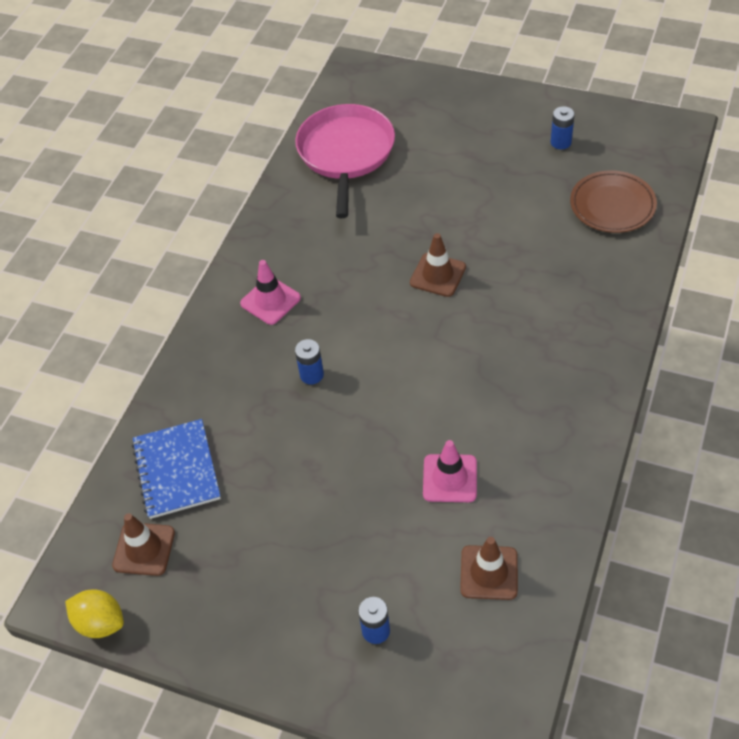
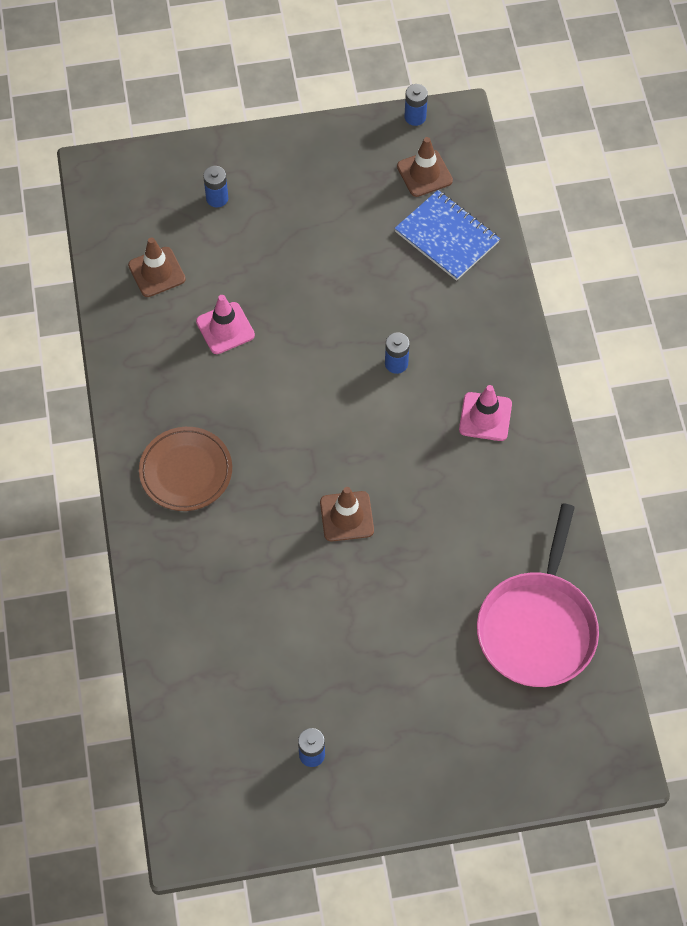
camera: 145 degrees right, 10 degrees up
(100, 623) = (415, 117): yellow lemon -> blue battery
(346, 153) = (538, 627): pink pan -> pink pan turned 45 degrees clockwise
(612, 205) = (215, 685): brown plate -> brown plate (186, 471)

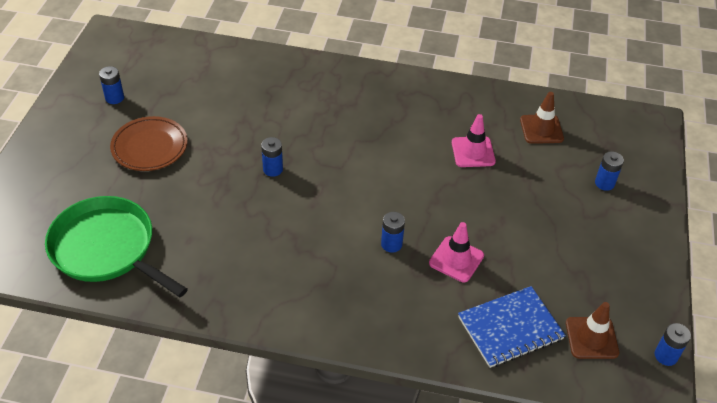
camera: 110 degrees right, 15 degrees down
(186, 471) = (360, 98): brown plate -> brown plate (150, 147)
(346, 516) = (273, 169): brown traffic cone -> blue battery
(485, 417) = (309, 286): pink traffic cone -> pink traffic cone (456, 259)
(538, 627) = (106, 248): pink pan -> green pan

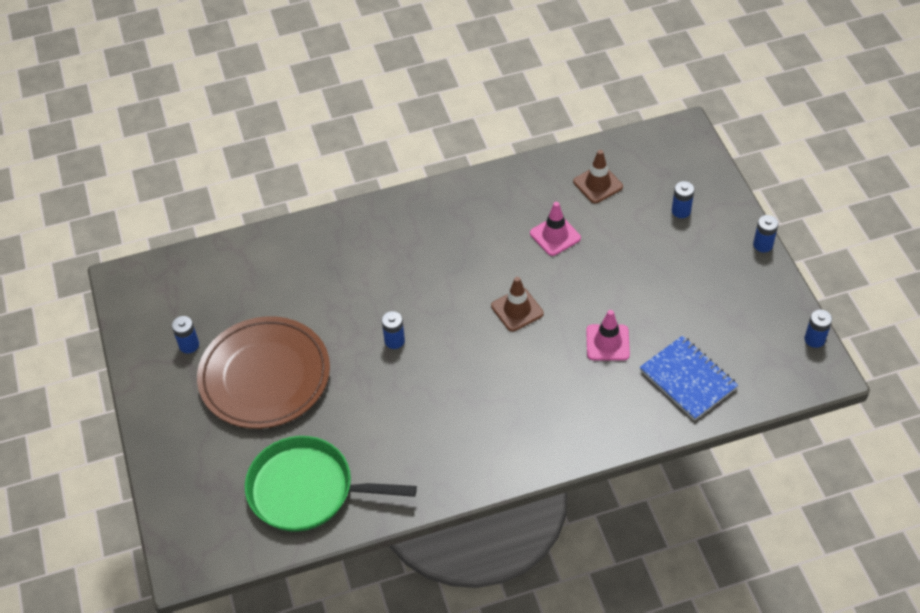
camera: 25 degrees left, 5 degrees up
(150, 147) = (265, 376): brown plate -> brown plate, size x1.65
(391, 244) = (546, 357): blue battery -> blue battery (763, 245)
(510, 328) = (688, 379): blue notebook -> blue notebook turned 75 degrees counterclockwise
(591, 338) = (753, 354): brown traffic cone -> brown traffic cone (517, 310)

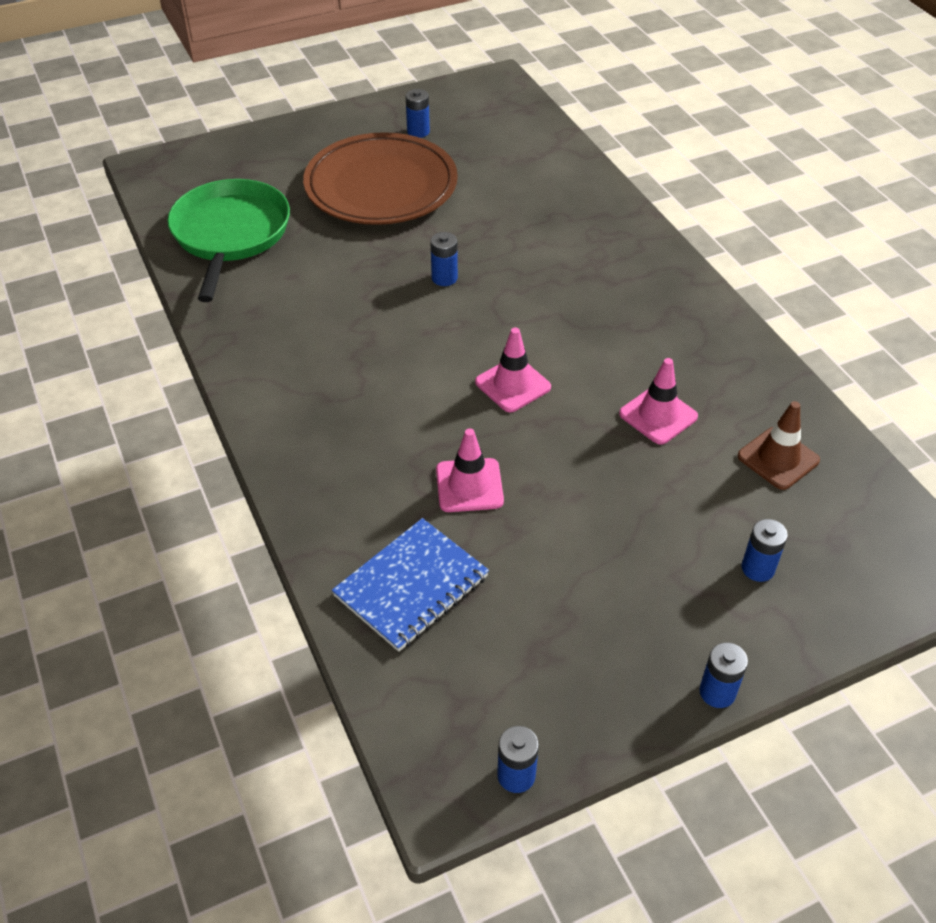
camera: 80 degrees right, 5 degrees down
(517, 310) = (512, 385): brown traffic cone -> pink traffic cone

